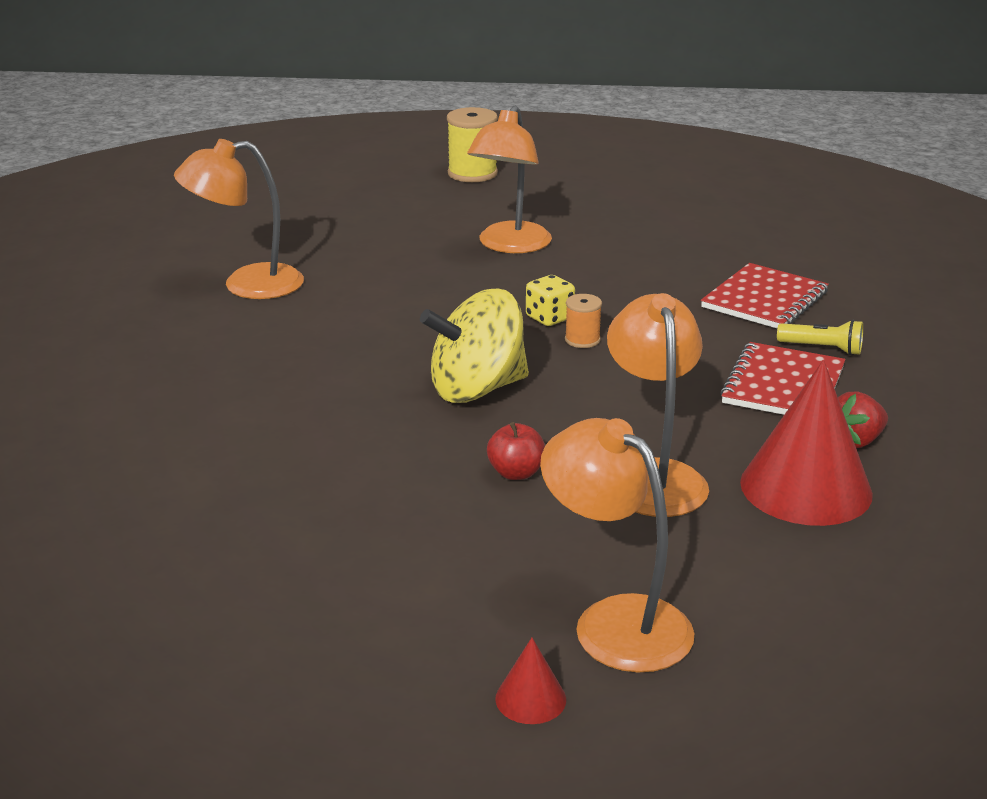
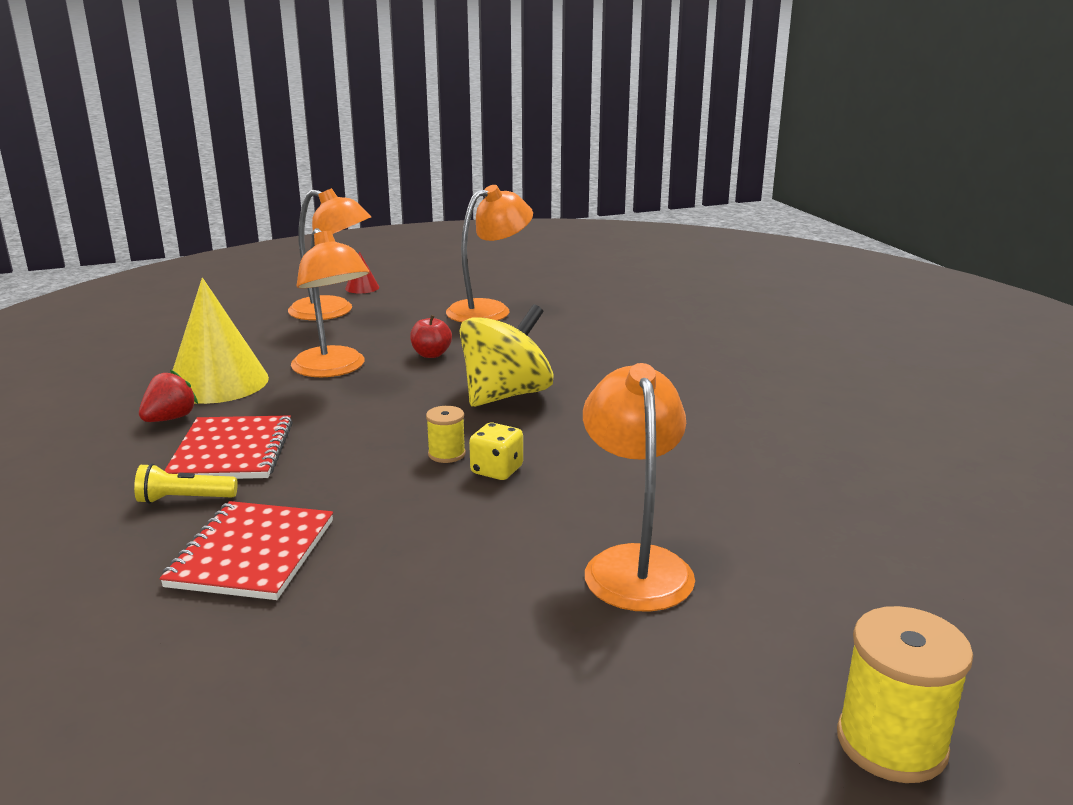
camera: 155 degrees right, 5 degrees down
(247, 285) = (832, 438): orange lamp -> orange lamp (489, 310)
(582, 340) = (446, 454): orange spool -> yellow spool
(805, 488) = (218, 382): red cone -> yellow cone

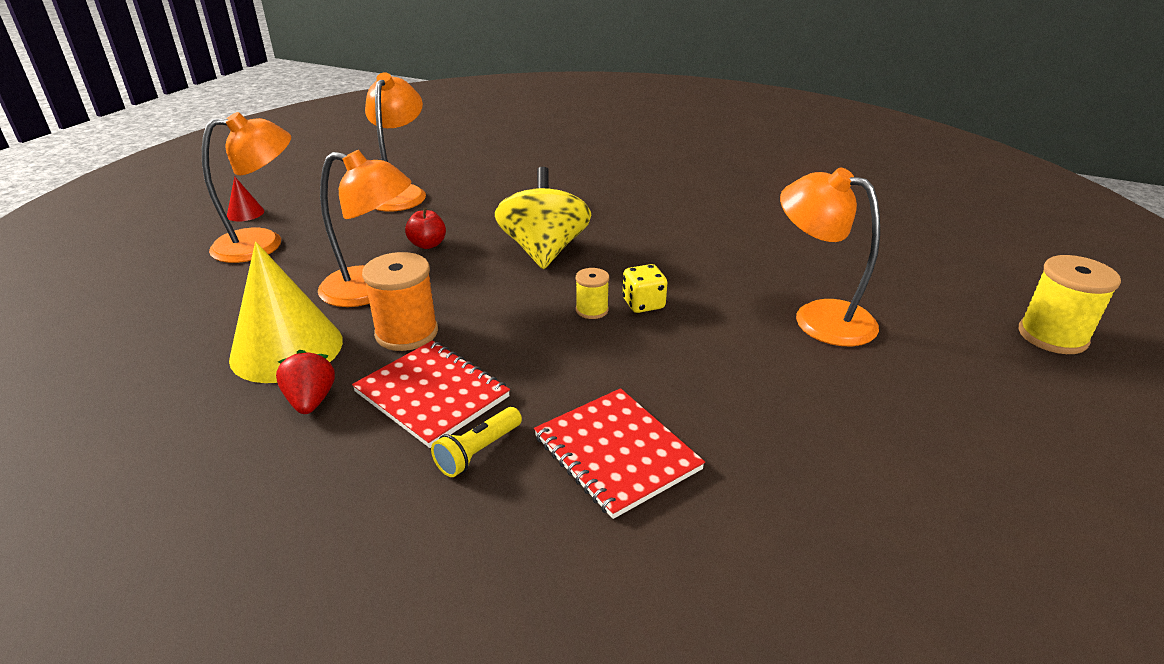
camera: 45 degrees left, 10 degrees up
(296, 406) = (406, 333): none -> orange spool

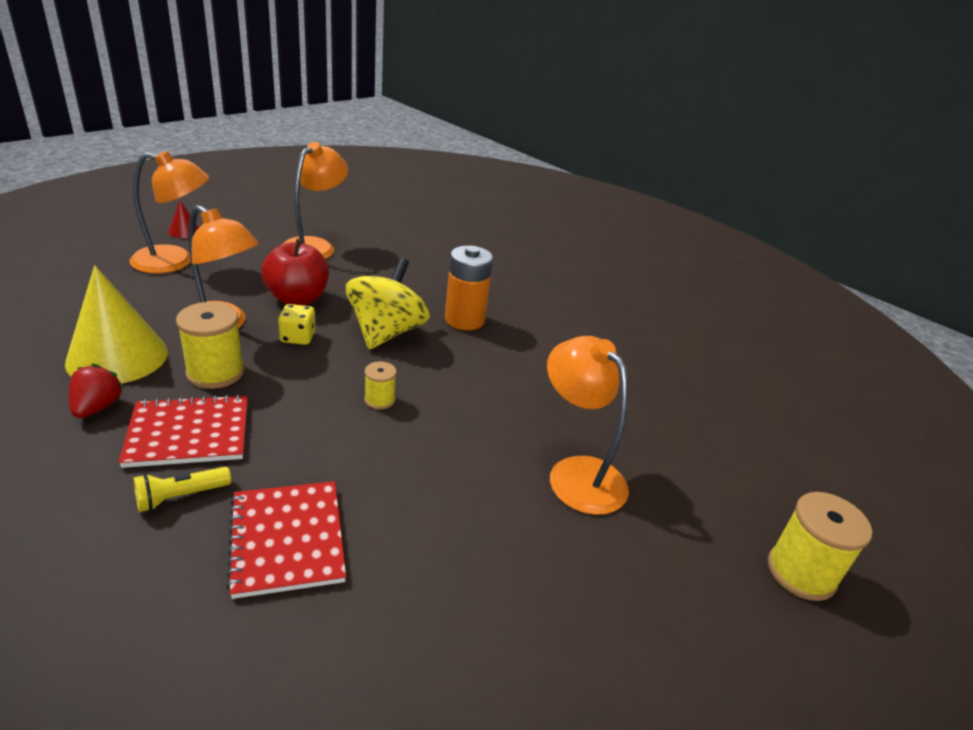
camera: 15 degrees right, 0 degrees up
(406, 333) = (215, 372): orange spool -> yellow spool
(428, 245) = (297, 299): red apple -> red apple, size x1.83
(432, 394) = (189, 433): red notebook -> red notebook turned 75 degrees counterclockwise
(607, 220) = (464, 320): none -> orange battery
(643, 304) = (428, 408): yellow dice -> yellow dice (298, 337)

